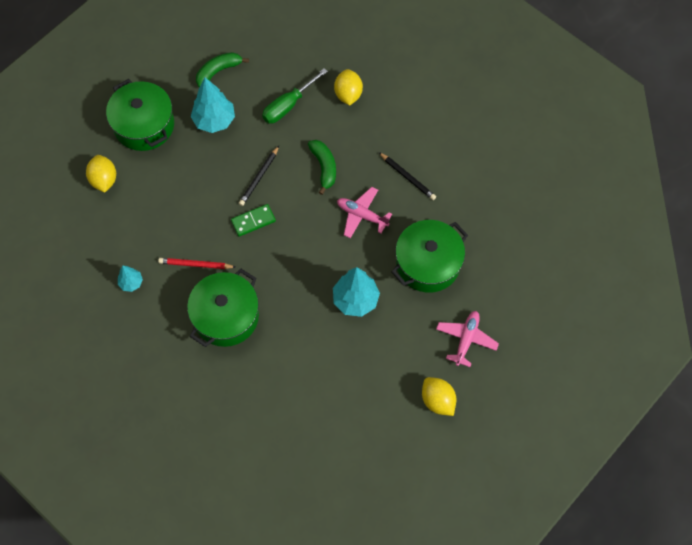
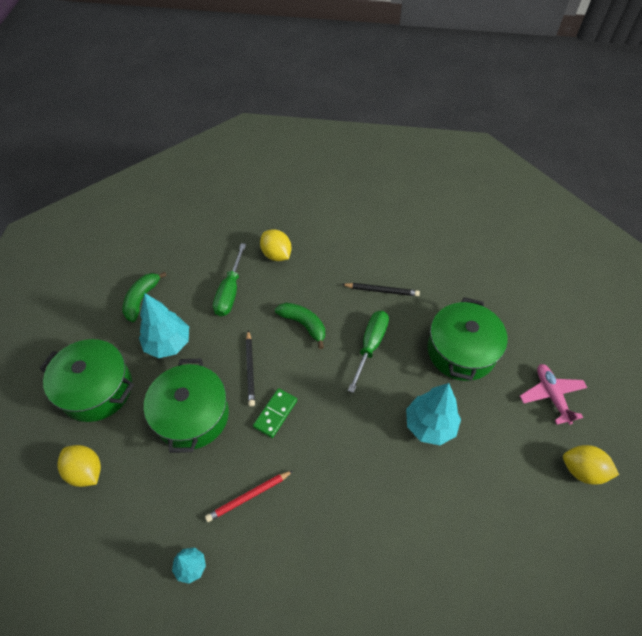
camera: 35 degrees left, 10 degrees down
(226, 316) = (321, 530): green pot -> green pot (192, 415)
(362, 215) = (370, 345): pink plane -> green screwdriver

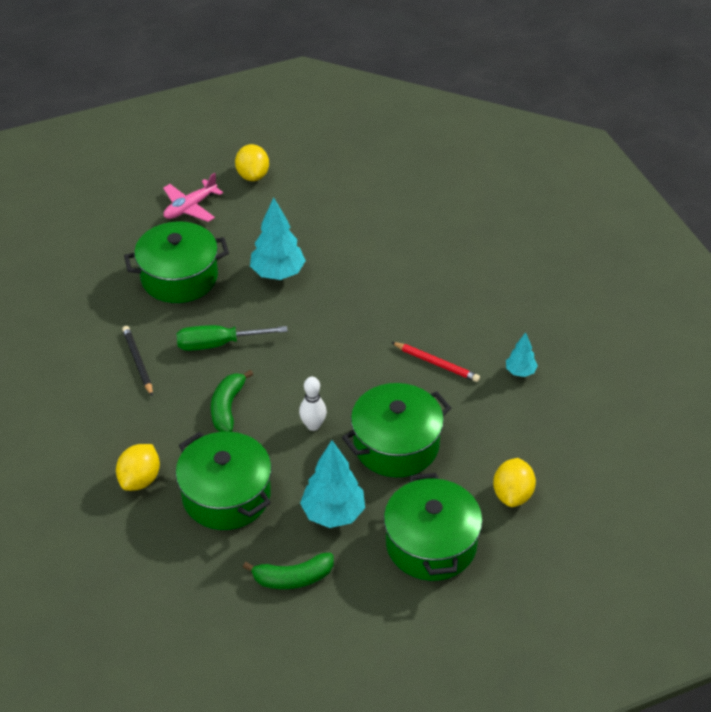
camera: 120 degrees left, 10 degrees down
(230, 292) = (226, 495): green screwdriver -> green pot
(250, 369) = (313, 425): black pencil -> white bowling pin
(275, 413) = (346, 382): green domino -> none

